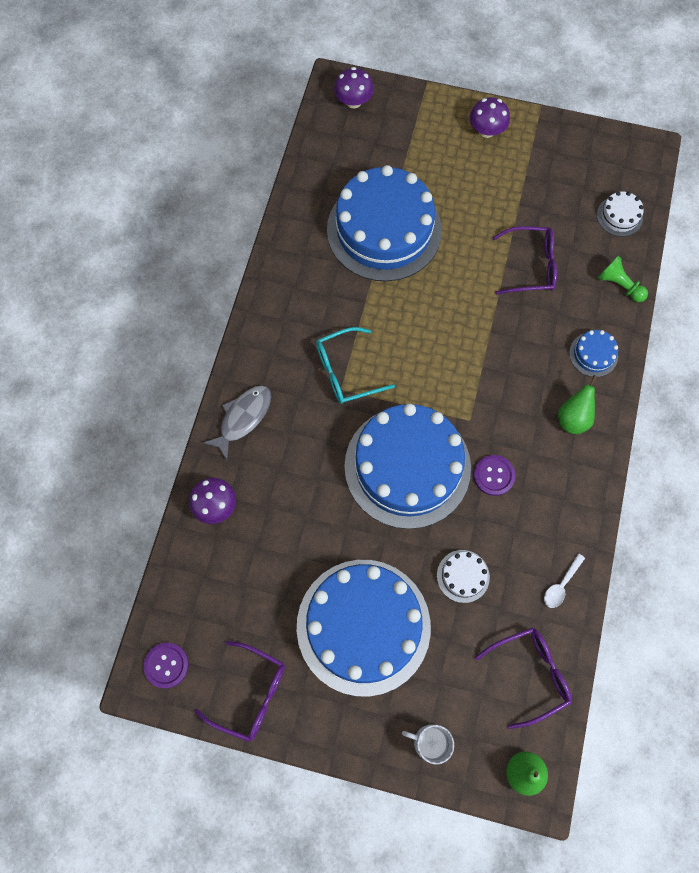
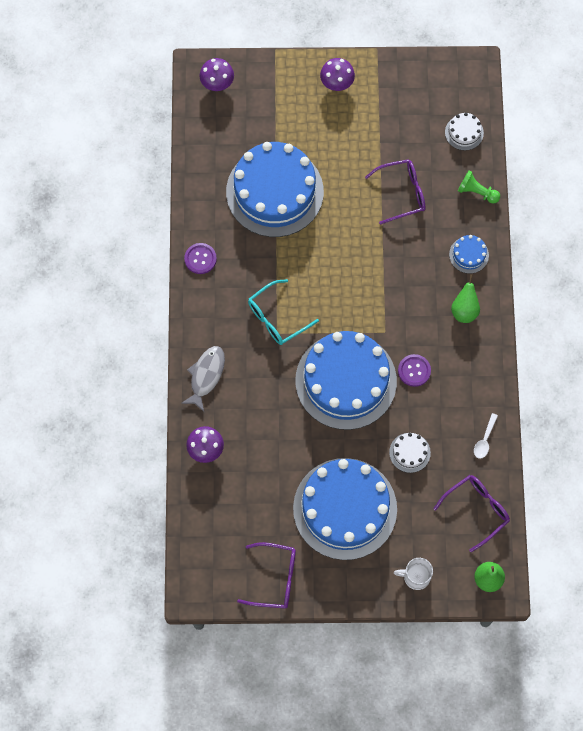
camera: 15 degrees left, 0 degrees up
(166, 665) = (205, 575): purple button -> purple button (200, 259)

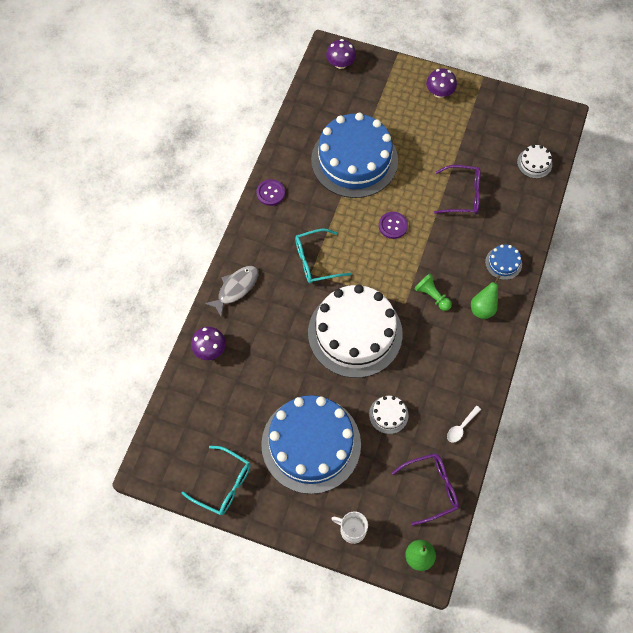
camera: 20 degrees right, 5 degrees down
(275, 578) = (223, 484): purple glasses -> turquoise glasses
(346, 381) = (355, 333): blue cake -> white cake
(414, 371) = (419, 345): purple button -> purple button (393, 226)
(477, 192) = (529, 214): green pawn -> green pawn (432, 296)

